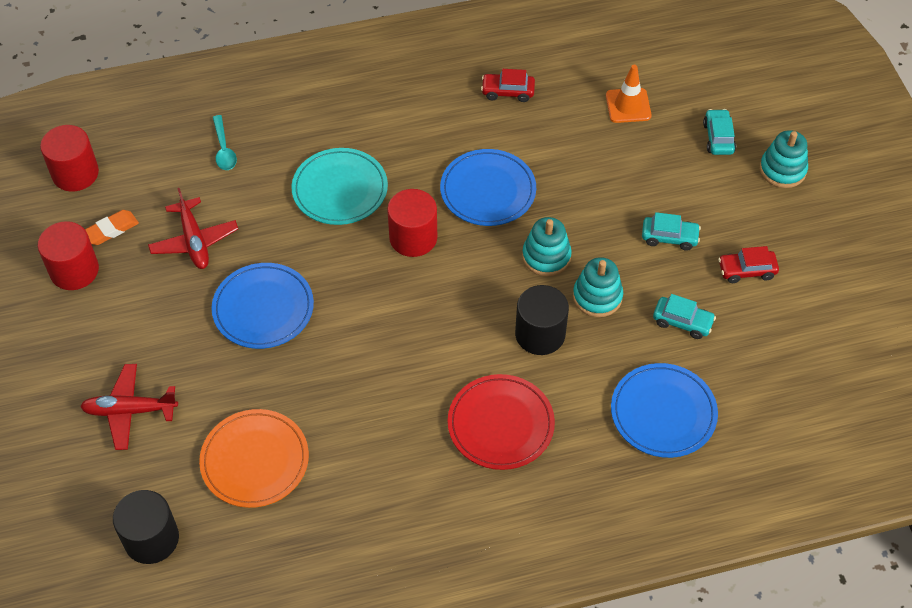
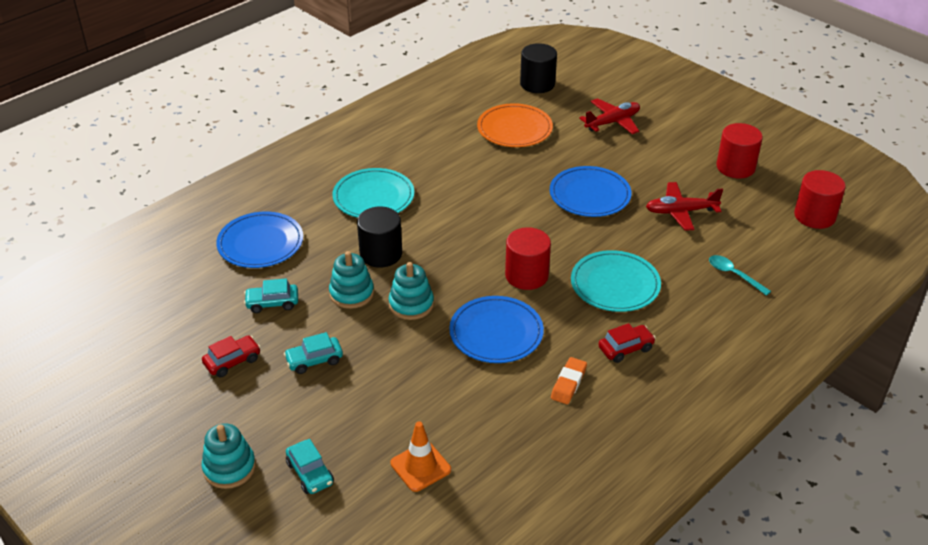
camera: 150 degrees right, 15 degrees down
(111, 230) = (743, 196): orange eraser -> orange eraser (568, 383)
(194, 241) = (681, 212): red plane -> red plane turned 45 degrees counterclockwise
(500, 424) = (373, 197): red plate -> turquoise plate
(507, 92) = (548, 427): red car -> red car (625, 348)

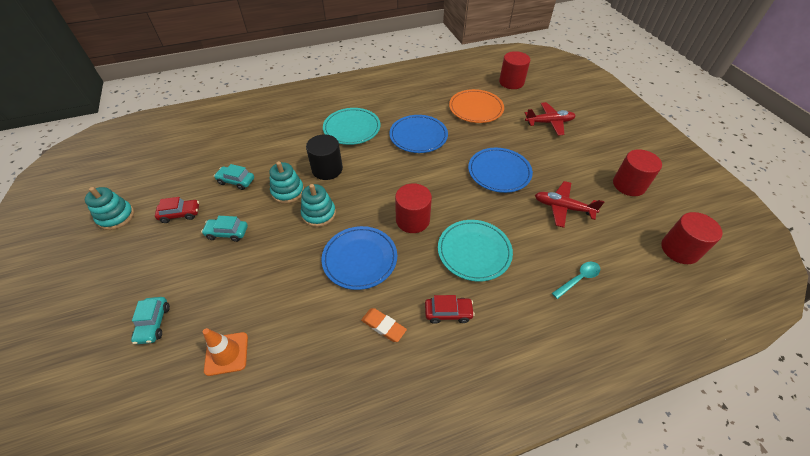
camera: 25 degrees right, 10 degrees up
(229, 468) = (112, 295): turquoise stacking toy -> turquoise stacking toy (116, 217)
(260, 243) = (262, 138): blue plate -> blue plate (418, 136)
(537, 84) = (511, 82): black cylinder -> red cylinder
(568, 383) = (383, 326): orange eraser -> orange eraser turned 75 degrees clockwise
(734, 275) = (578, 279): turquoise spoon -> turquoise spoon turned 75 degrees clockwise

